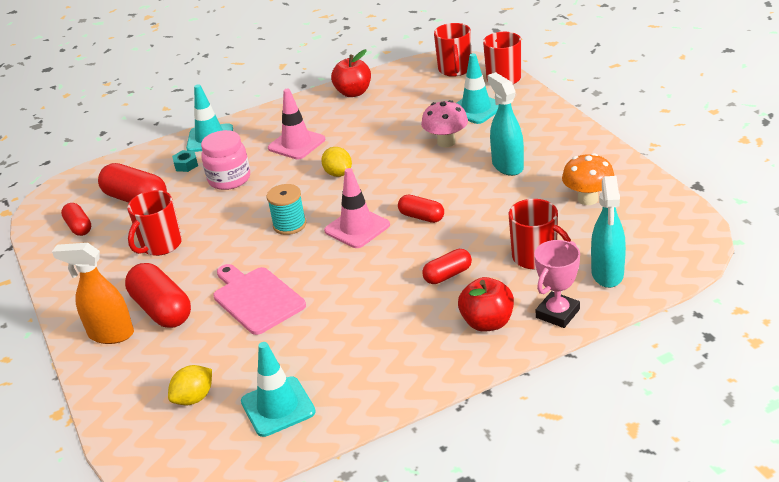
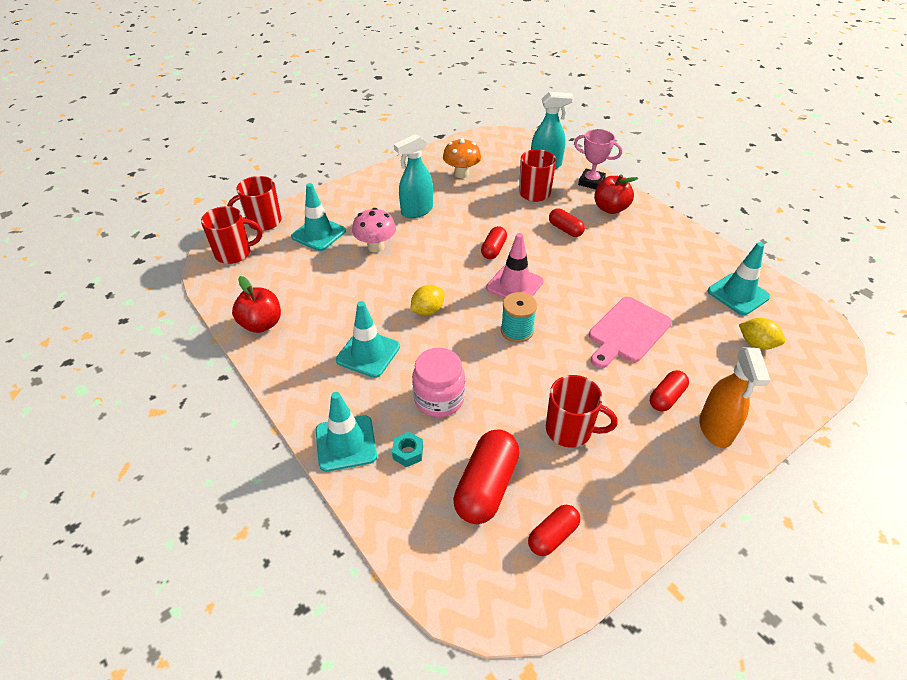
camera: 105 degrees left, 10 degrees up
(162, 309) = (666, 397): red capsule -> red capsule, size x0.58
(296, 144) = (368, 353): pink traffic cone -> turquoise traffic cone

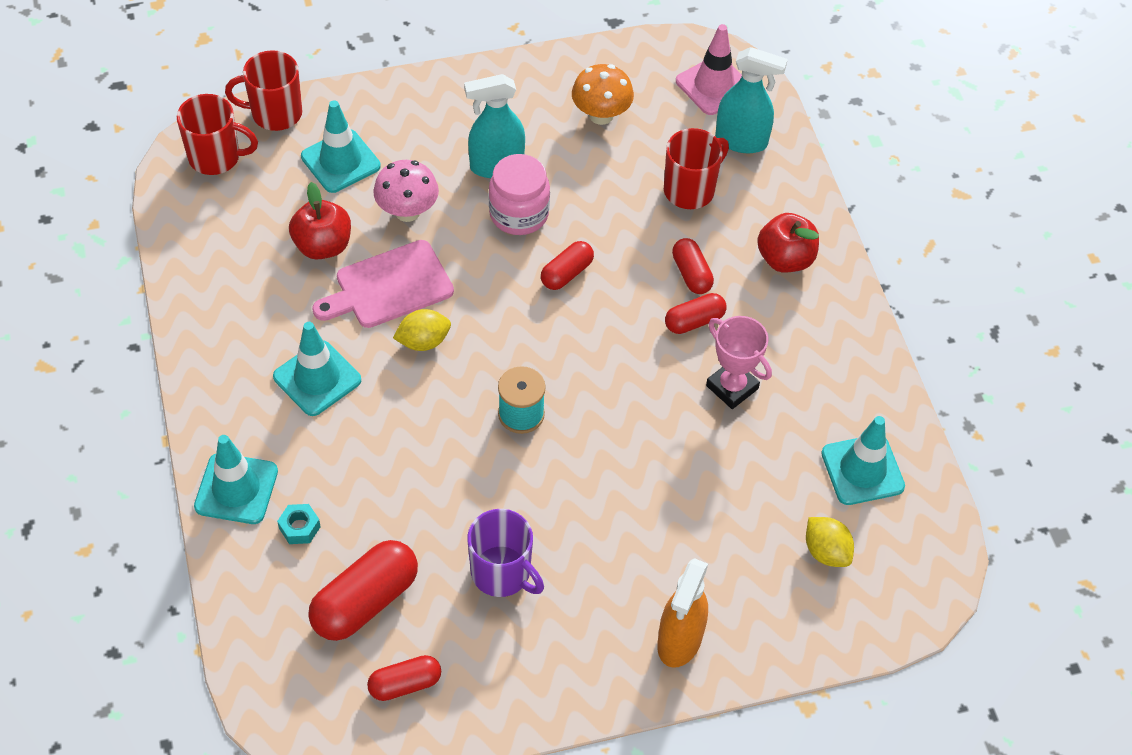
camera: 20 degrees right, 10 degrees up
(261, 324) = (207, 286): red apple -> red apple (323, 246)
(439, 399) = (370, 473): pink jar -> pink jar (519, 214)
(514, 285) = (561, 342): pink traffic cone -> pink traffic cone (714, 86)
(570, 430) = (502, 573): red mug -> purple mug
(591, 182) = (790, 198): pink trophy -> pink trophy (732, 387)
(627, 332) = (665, 470): pink cutting board -> pink cutting board (389, 286)
(666, 397) = (649, 578): red capsule -> red capsule (694, 321)

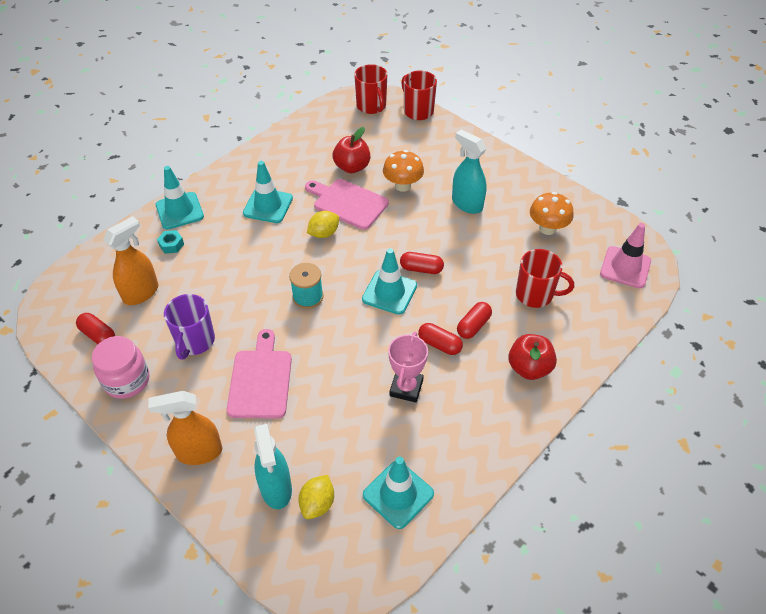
camera: 60 degrees right, 5 degrees down
(340, 161) = (411, 147): turquoise traffic cone -> turquoise traffic cone (389, 292)
(365, 601) = (141, 293): red capsule -> orange spray bottle
(407, 211) = (402, 186): pink mushroom -> orange mushroom
(423, 341) = (324, 233): yellow lemon -> yellow lemon turned 75 degrees counterclockwise
(519, 214) = (443, 229): pink jar -> pink jar (127, 380)
(617, 528) = (260, 380): none -> pink cutting board
(741, 141) = (598, 301): turquoise spray bottle -> turquoise spray bottle (276, 488)

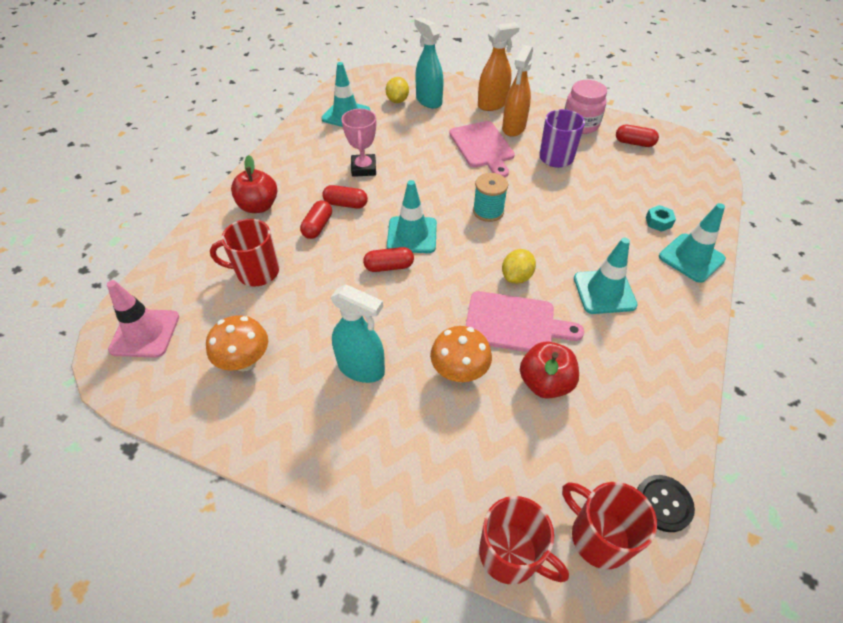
camera: 160 degrees right, 0 degrees up
(141, 293) = (637, 177): orange spray bottle -> orange spray bottle (513, 128)
(330, 108) = (663, 503): none -> black button

